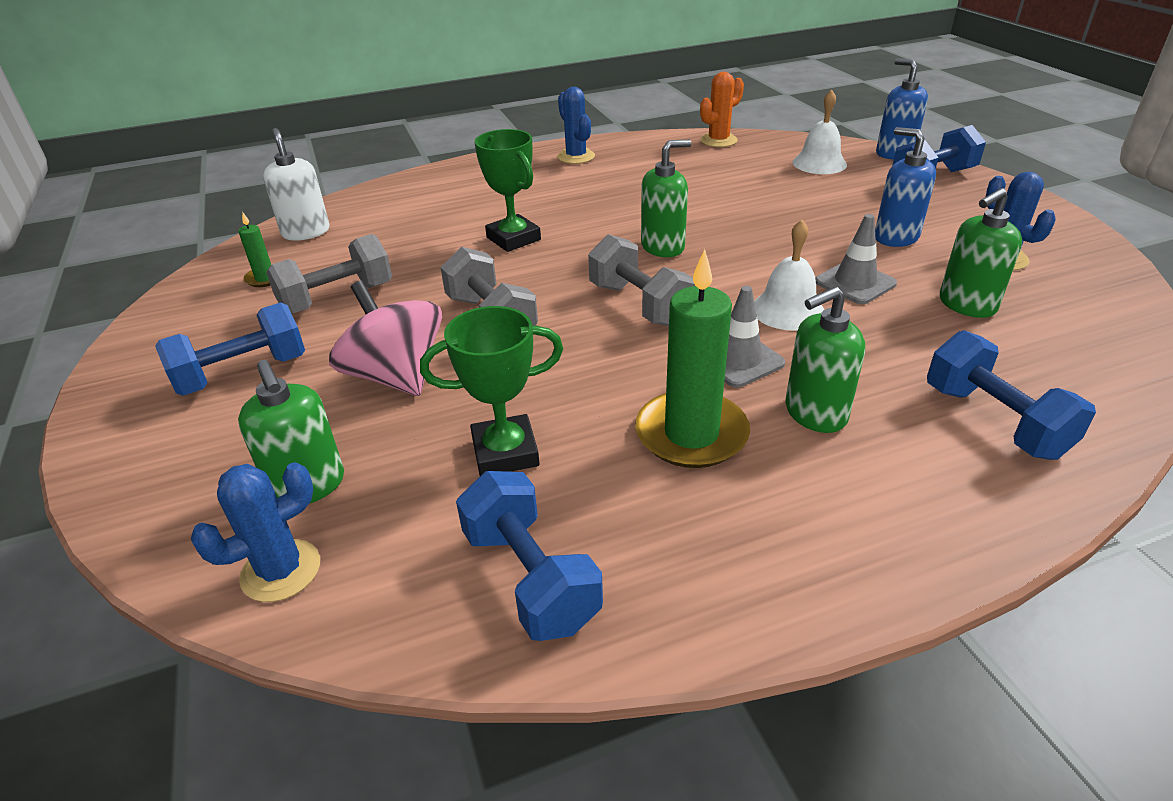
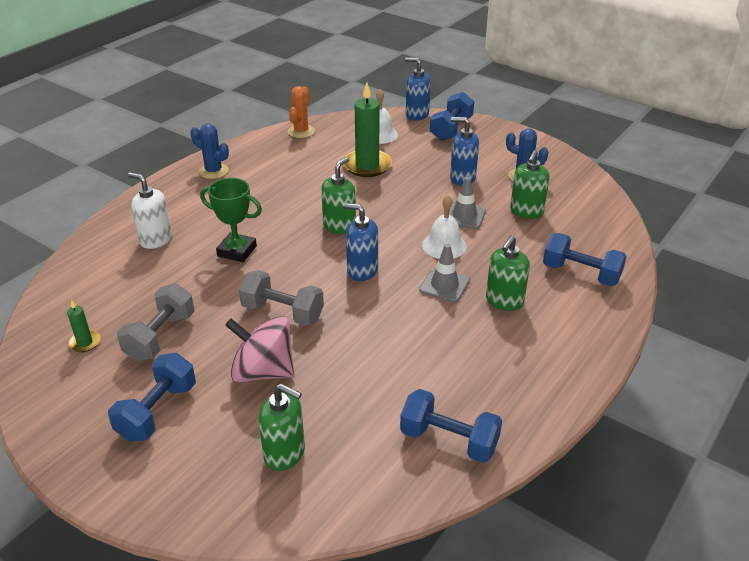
camera: 35 degrees left, 0 degrees up
(281, 570) = (322, 500): blue cactus -> none
(306, 232) = (71, 296): white soap dispenser -> white soap dispenser (155, 239)
(505, 452) = (374, 387): green trophy -> none
(639, 305) = (362, 271): grey dumbbell -> blue soap dispenser
(691, 434) = (457, 336): green candle -> green candle (367, 165)

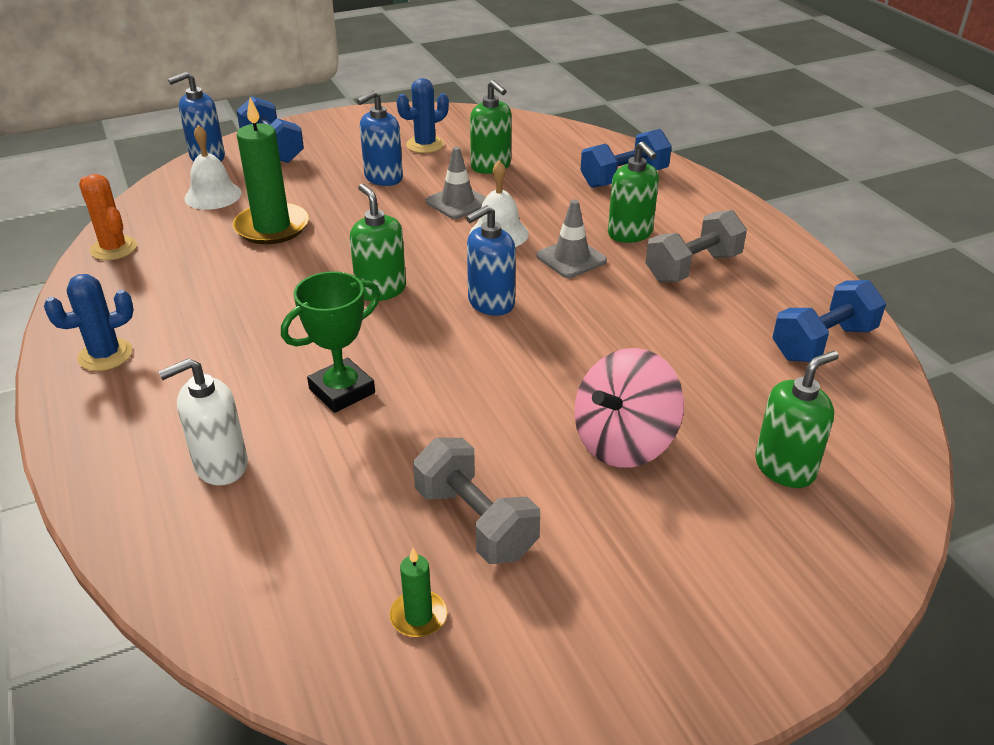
camera: 60 degrees left, 0 degrees up
(157, 411) = (640, 567): blue dumbbell -> none
(282, 312) = (518, 390): grey dumbbell -> grey dumbbell (693, 267)

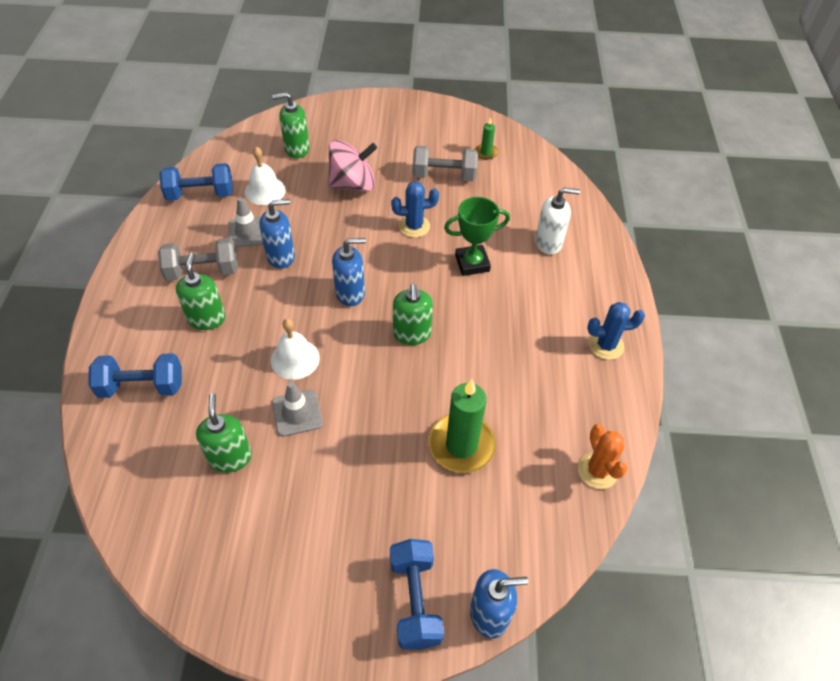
camera: 155 degrees left, 15 degrees up
(213, 195) = (499, 524): white bell -> white bell (265, 191)
(383, 178) = (335, 483): blue soap dispenser -> blue soap dispenser (281, 256)
(425, 145) = (260, 530): blue cactus -> blue cactus (414, 226)
(475, 522) = (444, 176): grey dumbbell -> grey dumbbell turned 75 degrees counterclockwise
(571, 258) = (268, 311): grey traffic cone -> grey traffic cone (248, 232)

